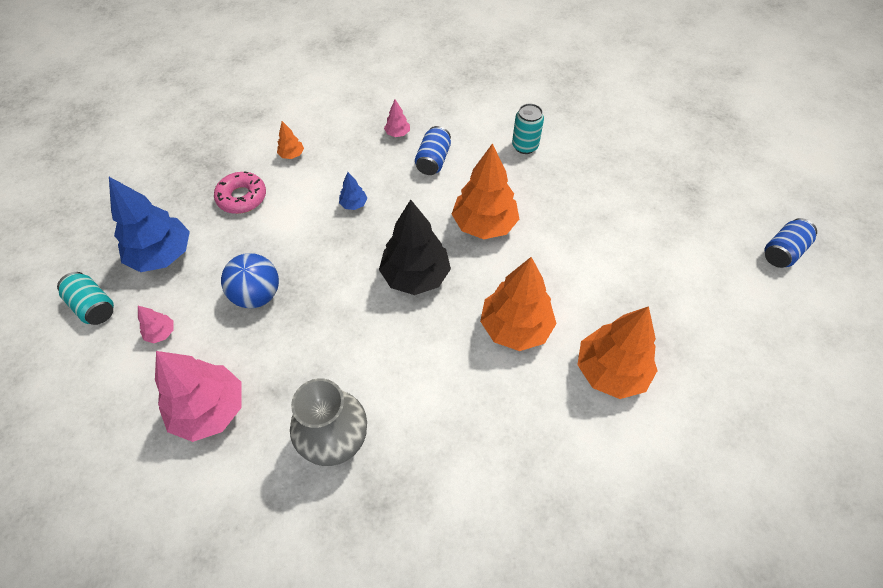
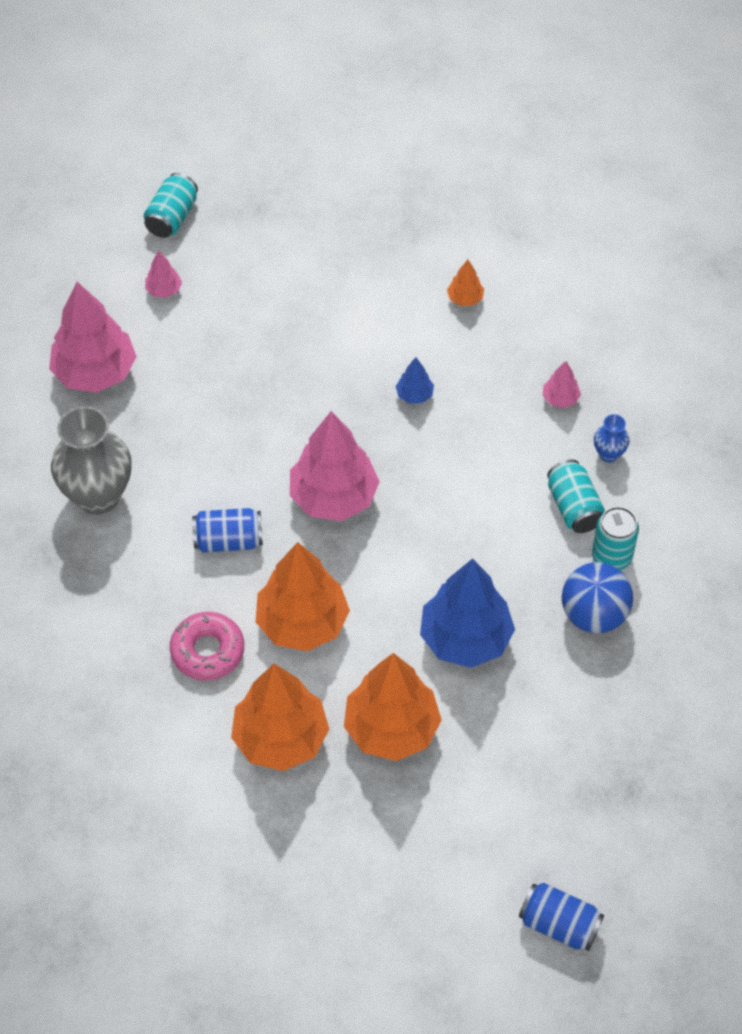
camera: 70 degrees right, 0 degrees up
(162, 255) = (259, 243): blue tree -> blue tree (465, 638)
(242, 197) = (373, 278): pink donut -> pink donut (207, 651)
(257, 295) = (244, 353): blue ball -> blue ball (593, 615)
(415, 276) = (333, 497): black tree -> pink tree
(433, 160) = (530, 456): blue can -> blue can (228, 540)
(450, 125) = (608, 454): none -> blue vase
(481, 152) = (574, 507): none -> turquoise can
(484, 225) = (445, 546): orange tree -> orange tree (391, 728)

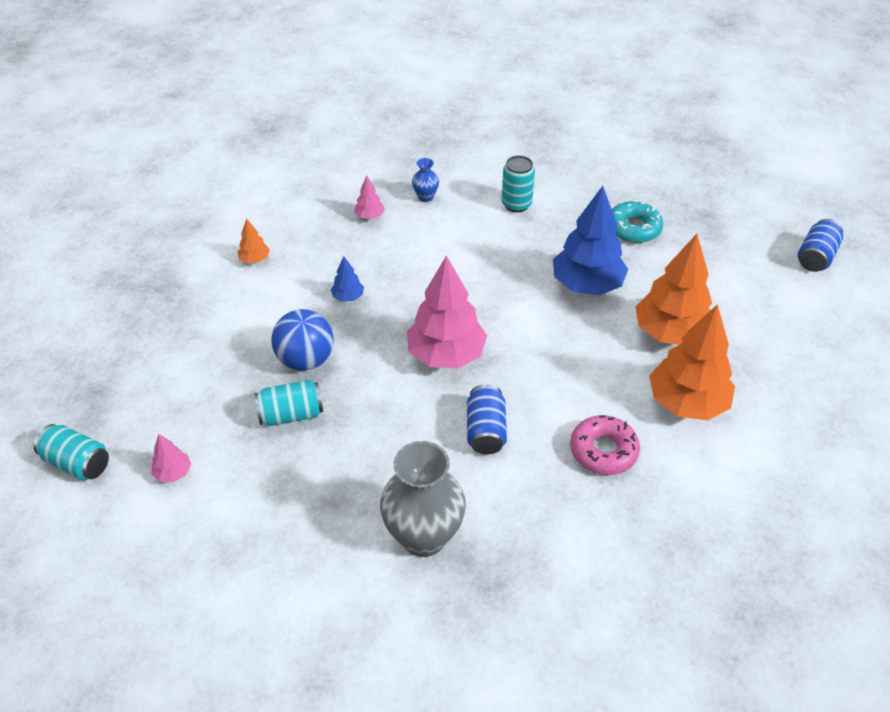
camera: 85 degrees left, 10 degrees down
(95, 372) = (264, 538): pink tree -> none
(302, 623) = (573, 382): orange tree -> none
(574, 507) = (471, 218): turquoise can -> turquoise can (291, 414)
(584, 696) = (633, 228): none -> turquoise donut
(593, 615) = (565, 218): blue ball -> blue ball (306, 360)

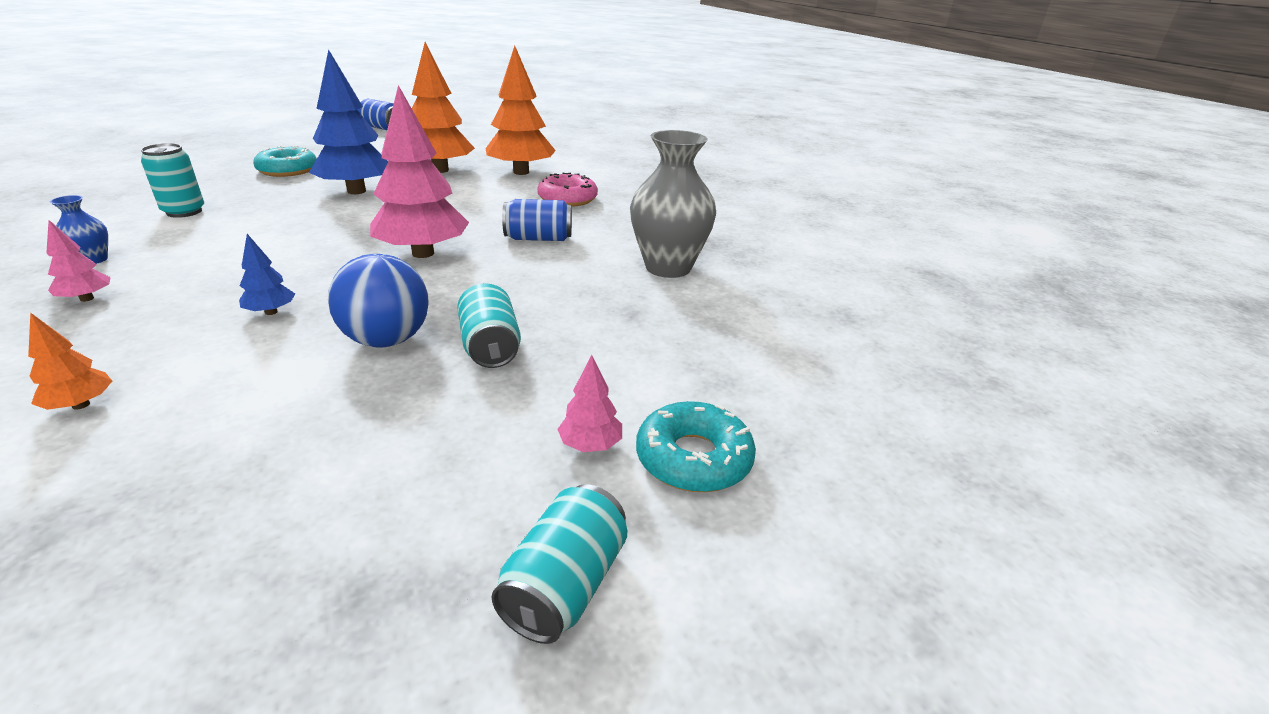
camera: 95 degrees left, 15 degrees down
(148, 526) = (693, 458): none -> turquoise donut

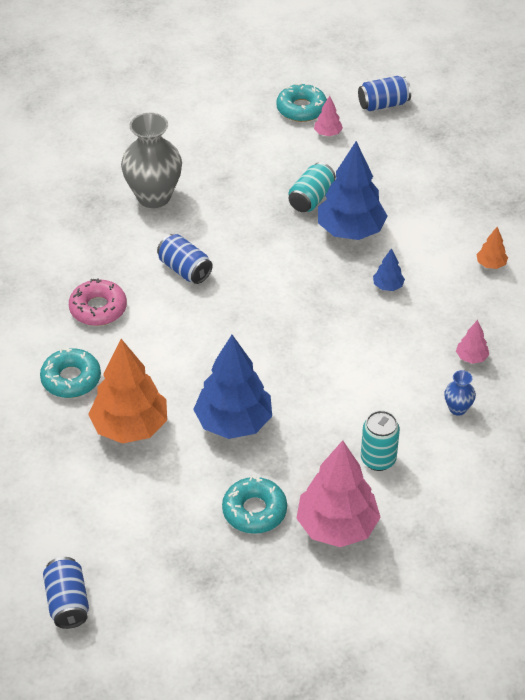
camera: 130 degrees left, 15 degrees up
(387, 340) = (350, 230): blue ball -> blue tree
(423, 253) = (268, 296): pink tree -> pink tree (337, 526)
(521, 172) = (71, 379): orange tree -> turquoise donut
(564, 585) = (383, 104): turquoise can -> blue can

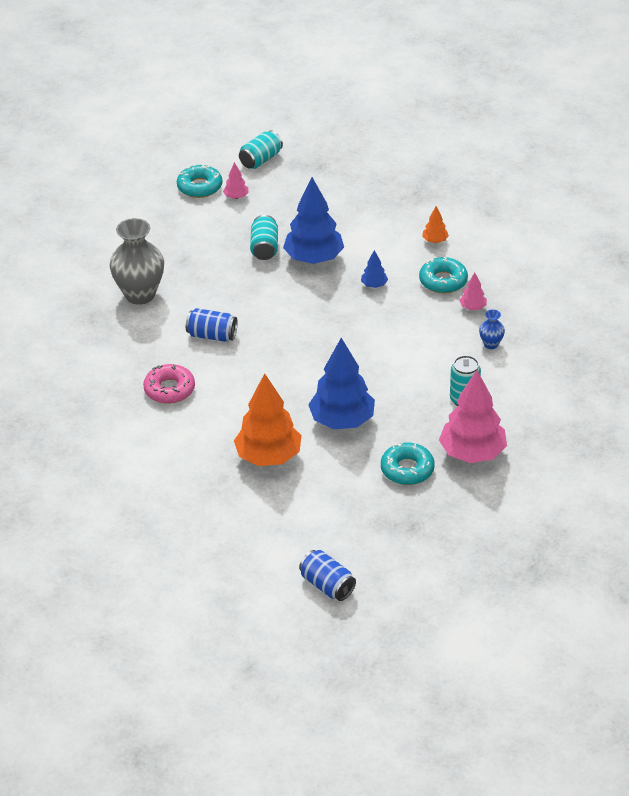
camera: 30 degrees left, 5 degrees down
(71, 379) = (194, 445): turquoise donut -> turquoise donut (443, 281)
(383, 104) = (261, 160): blue can -> turquoise can

